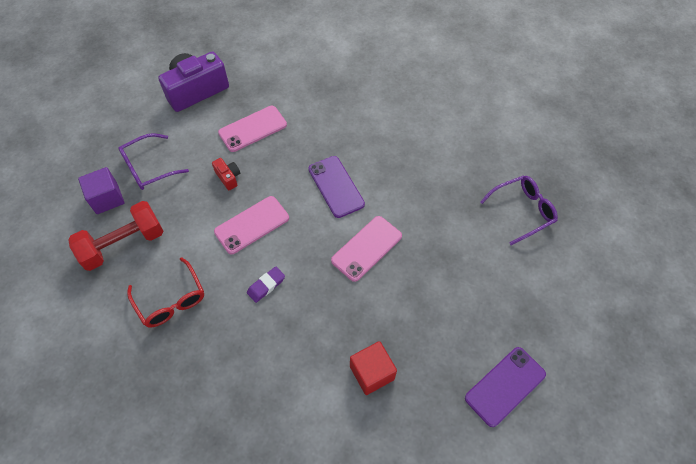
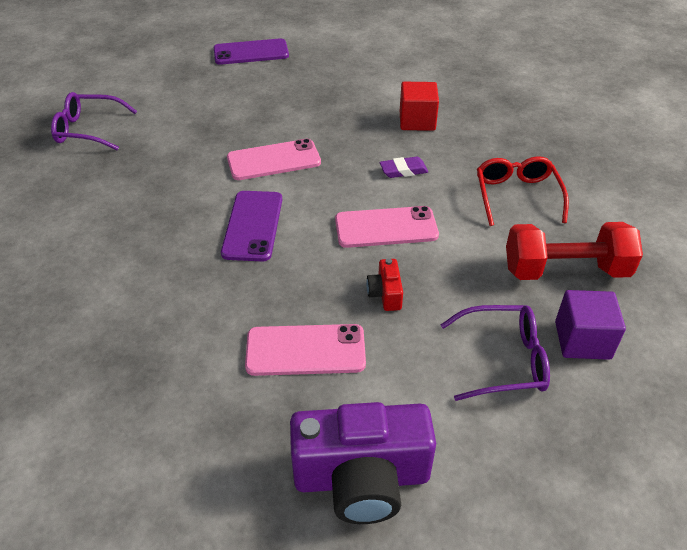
camera: 150 degrees left, 15 degrees down
(372, 373) = (347, 89): red cube -> red cube (417, 121)

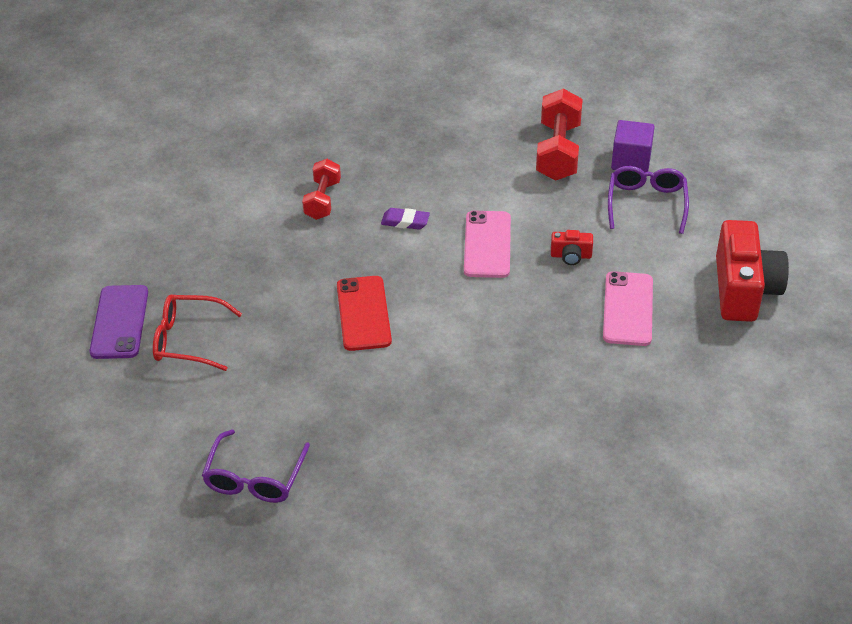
camera: 80 degrees left, 0 degrees up
(253, 226) = (467, 334): purple phone -> none
(274, 160) = (363, 313): pink phone -> red phone
(362, 478) = (744, 290): purple camera -> red camera
(403, 170) = (405, 222): purple eraser -> purple eraser turned 75 degrees counterclockwise
(417, 121) = (322, 200): red cube -> red dumbbell
(517, 196) = (460, 157): red glasses -> red glasses (188, 340)

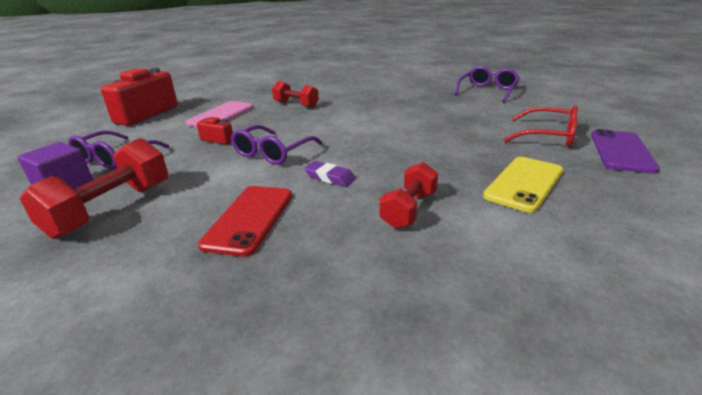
camera: 160 degrees left, 15 degrees down
(228, 249) = (524, 183): none -> yellow phone
(363, 313) = (400, 132): red phone -> red phone (250, 219)
(487, 244) = (272, 153): pink phone -> purple glasses
(546, 362) = (296, 105): none -> red dumbbell

